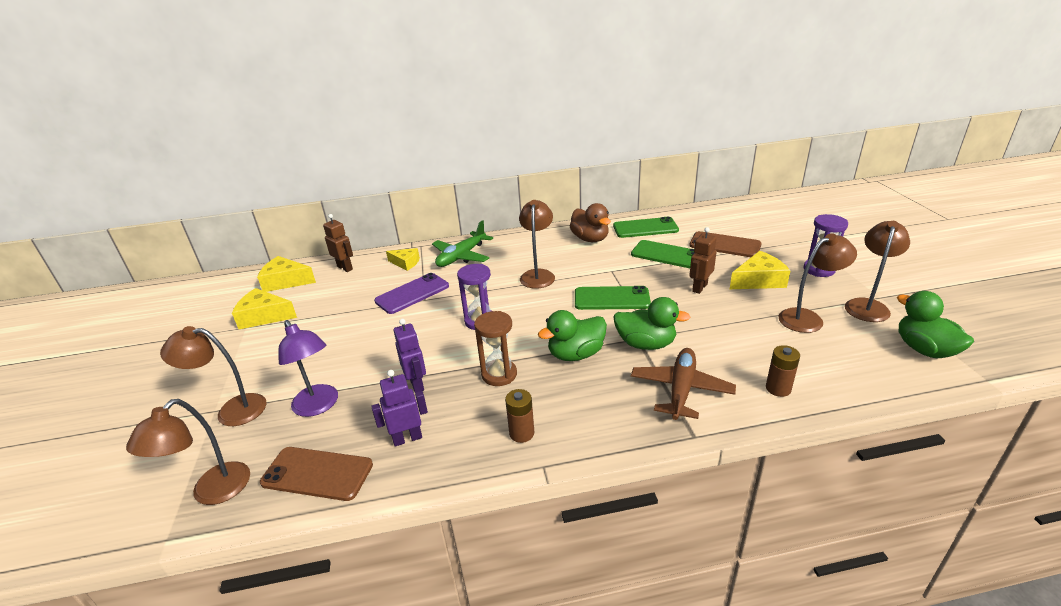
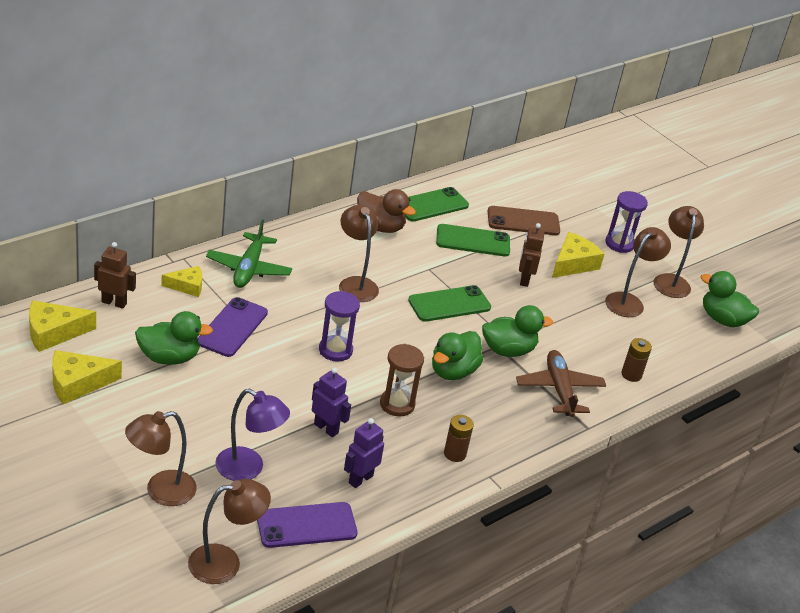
camera: 35 degrees left, 5 degrees up
(212, 492) = (225, 562): brown lamp -> brown lamp turned 105 degrees counterclockwise
(317, 474) = (306, 525): brown phone -> purple phone
(345, 308) = (169, 357): none -> green duck

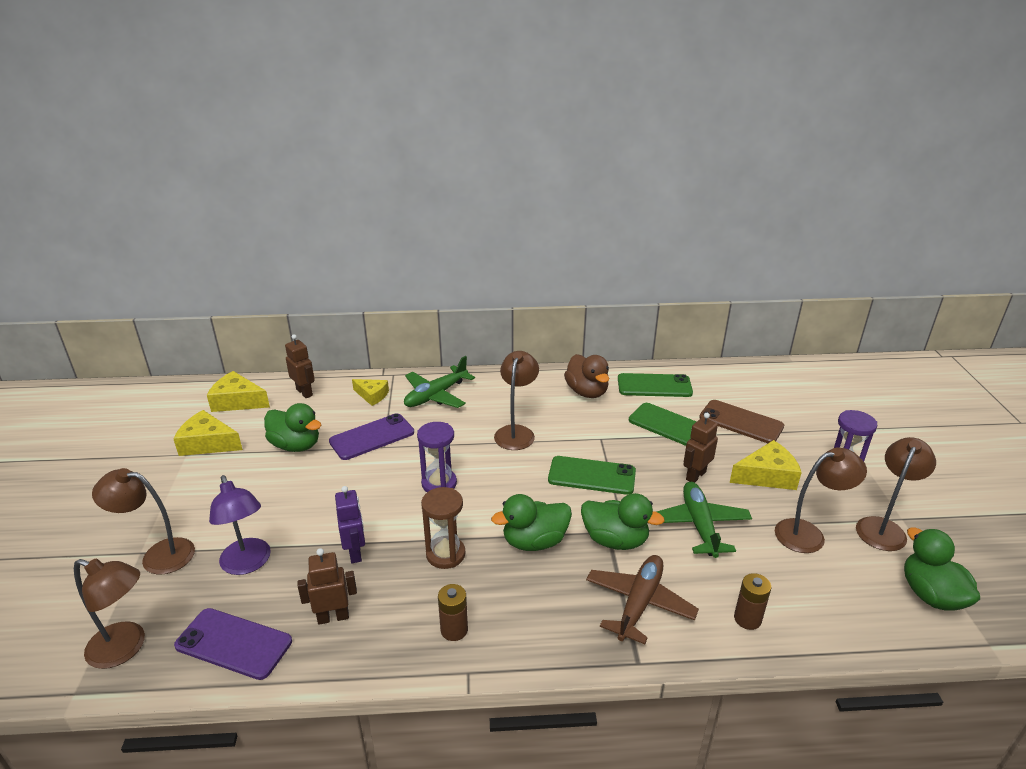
camera: 40 degrees right, 5 degrees down
(360, 479) = (333, 617): purple robot -> brown robot
(556, 319) = (699, 525): none -> green plane

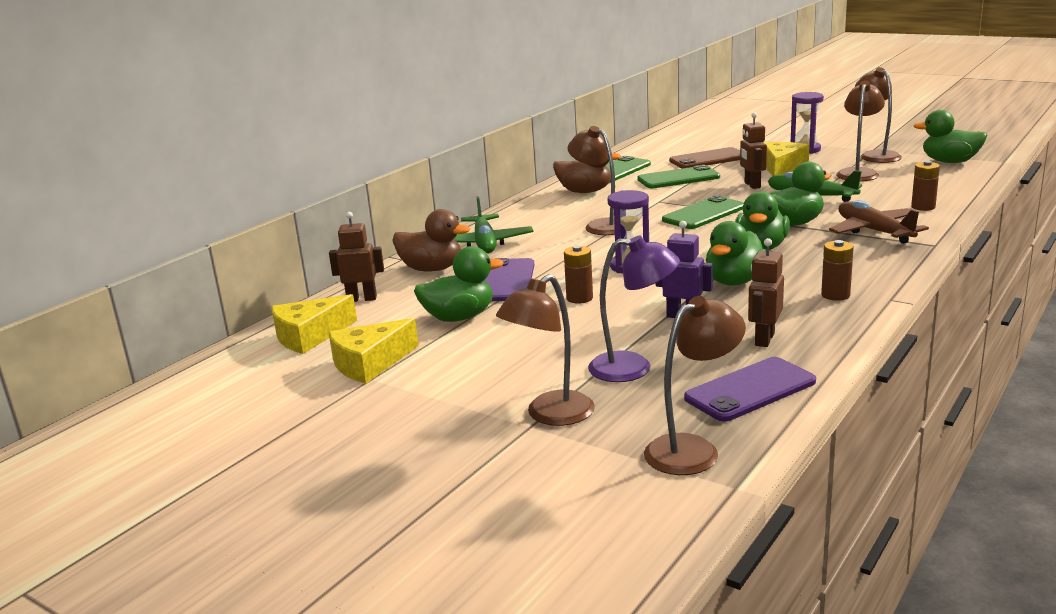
camera: 50 degrees left, 10 degrees down
(360, 485) = (579, 298): none -> brown battery
(372, 395) = (432, 269): yellow cheese -> brown duck
(445, 554) = (735, 281): brown hourglass -> green duck

